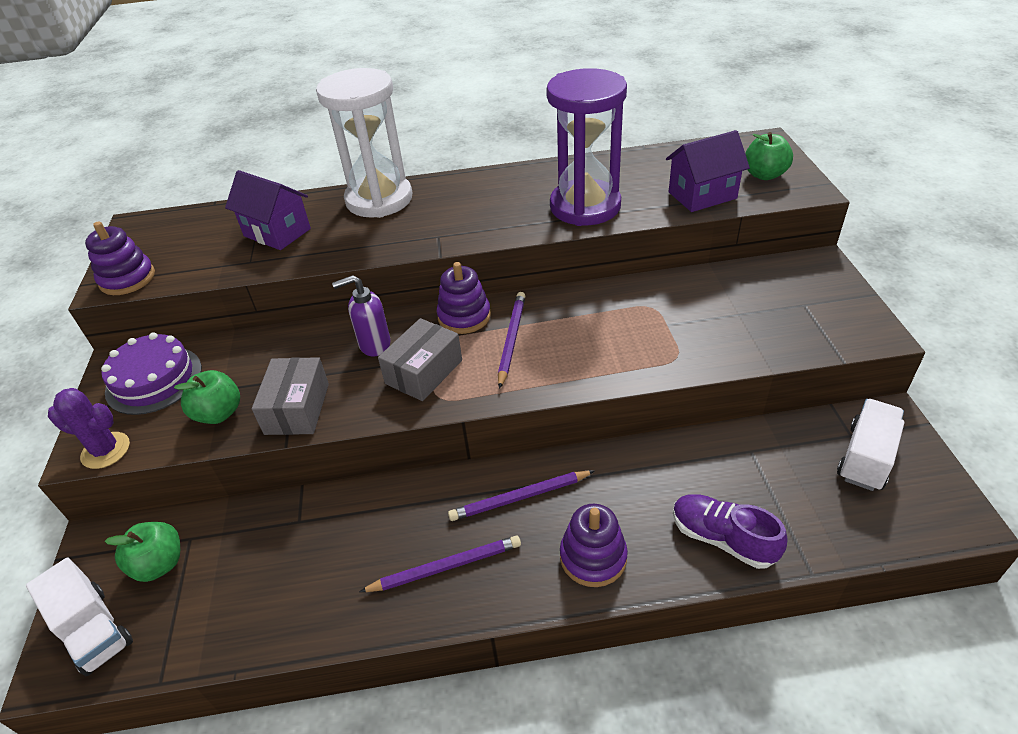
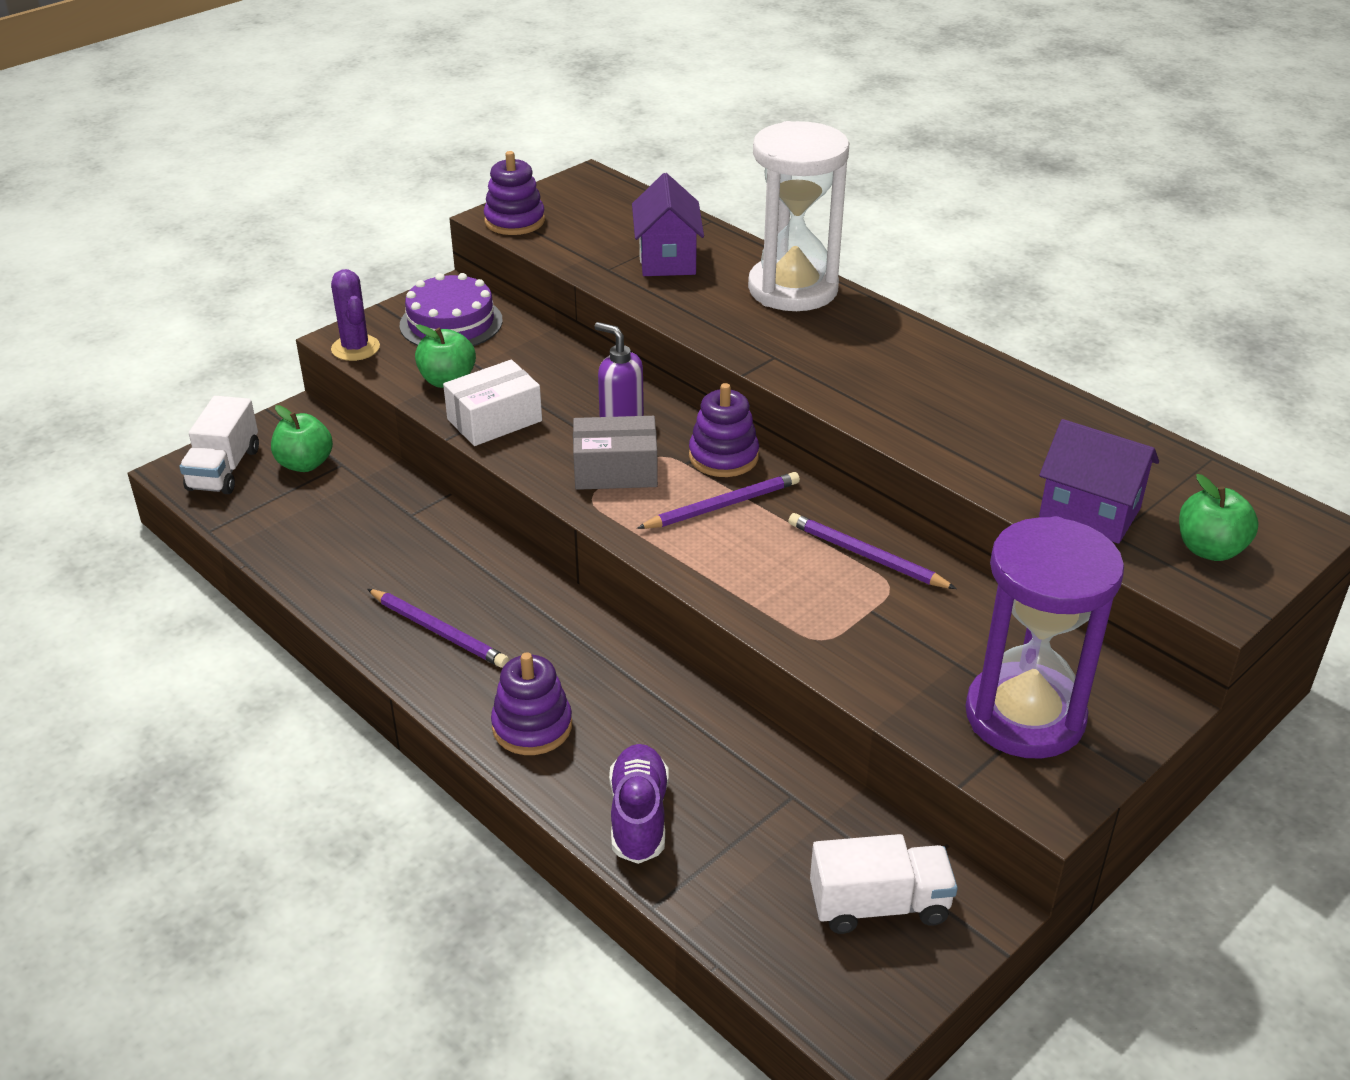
camera: 50 degrees right, 5 degrees down
(297, 408) = (494, 420): grey box -> white box
(520, 498) = (560, 642): purple pencil -> purple pencil (866, 556)
(585, 206) = (951, 431): purple hourglass -> purple hourglass (1024, 716)

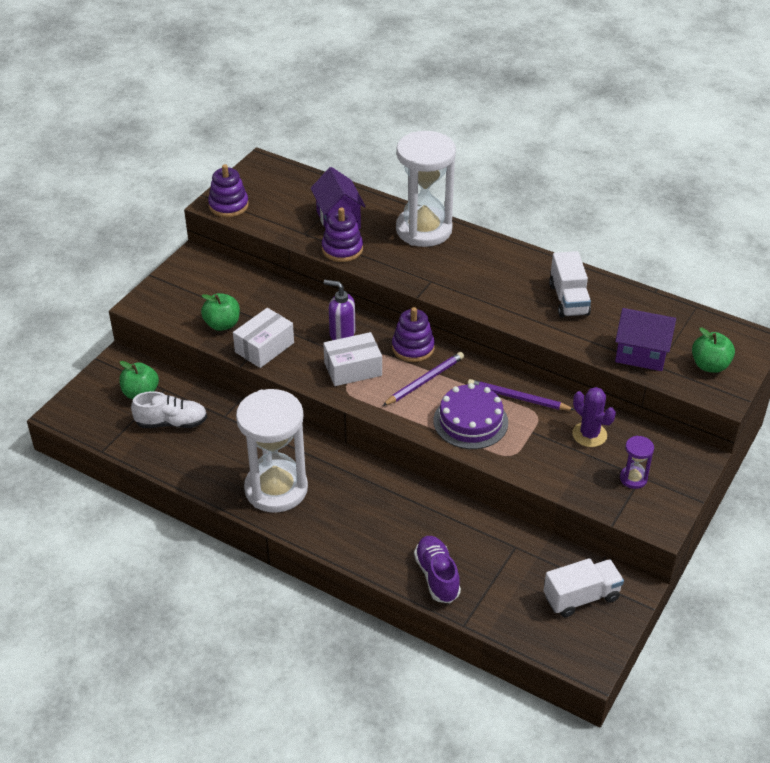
camera: 15 degrees left, 5 degrees up
(224, 469) = (90, 407): white truck -> white truck (568, 299)
(328, 510) = (171, 423): none -> white shoe
(355, 348) = (152, 311): purple cactus -> purple cactus (589, 434)
(438, 631) = (276, 489): purple pencil -> white hourglass
(451, 323) = (205, 281): purple cake -> purple cake (470, 421)
(532, 726) = (356, 536): purple stacking toy -> purple stacking toy (342, 249)
(615, 470) = (353, 369): grey box -> white box
(1024, 716) = (633, 478): purple hourglass -> purple hourglass, size x0.42

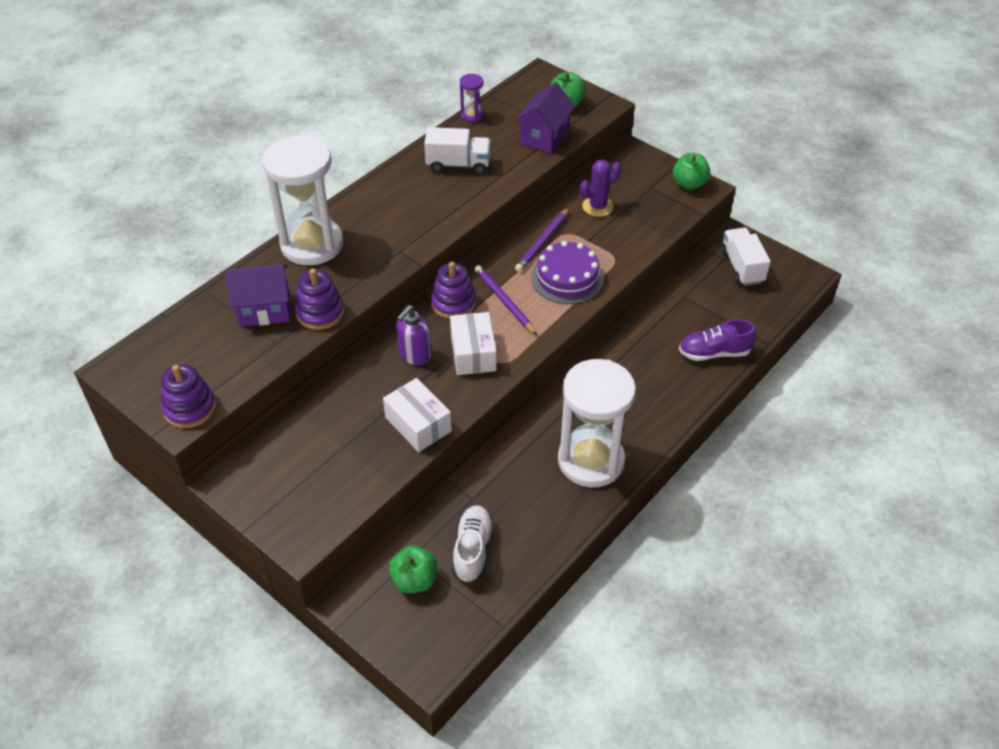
camera: 80 degrees left, 5 degrees up
(222, 324) = (366, 460): green apple -> green apple (689, 184)
(633, 478) = (653, 192): purple hourglass -> purple hourglass (472, 115)

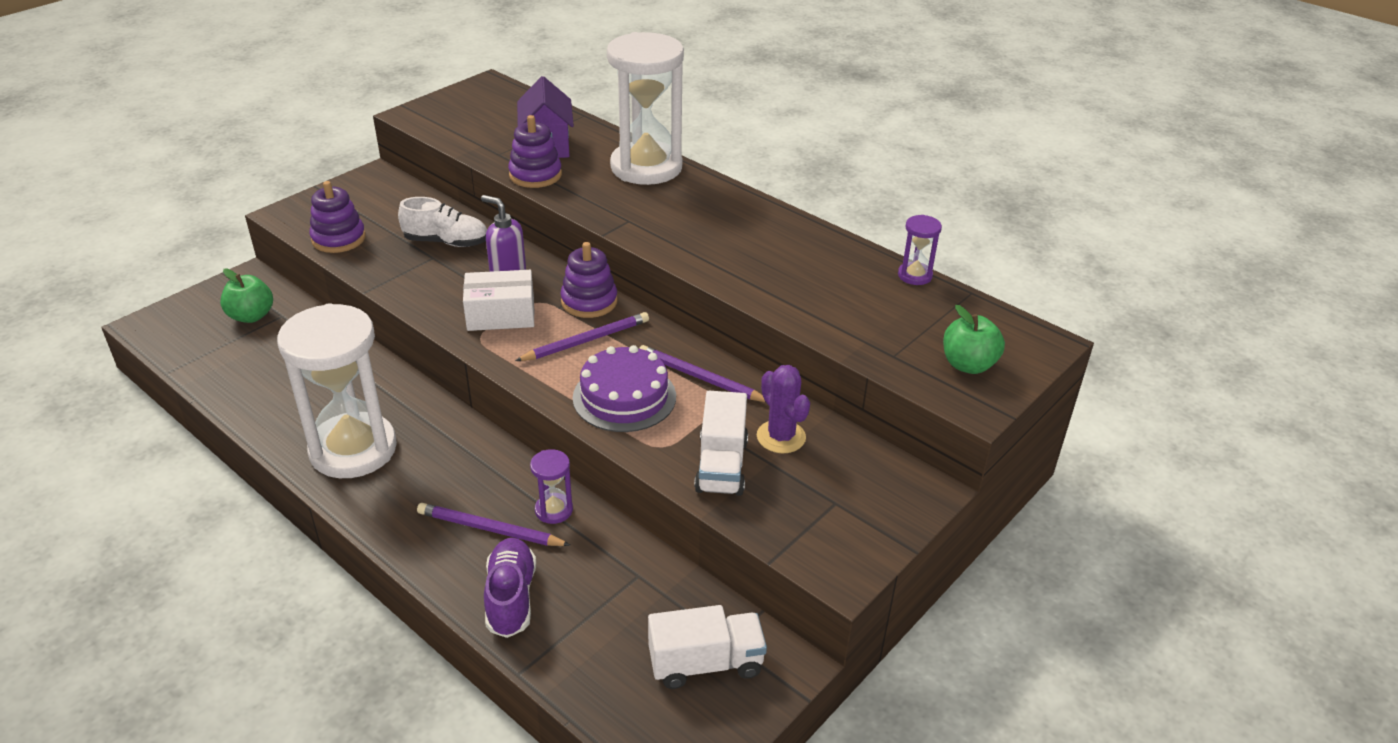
camera: 90 degrees right, 10 degrees down
(190, 408) = (425, 117): purple stacking toy -> purple stacking toy (338, 239)
(418, 424) = (404, 276): white box -> none
(458, 164) = (799, 262): white truck -> white truck (721, 465)
(472, 550) = (268, 353): white shoe -> white shoe (446, 242)
(544, 137) = (874, 338): purple house -> none
(636, 339) = (554, 510): none -> purple hourglass
(659, 370) = (490, 529): none -> purple pencil
(689, 184) = (850, 553): green apple -> none

